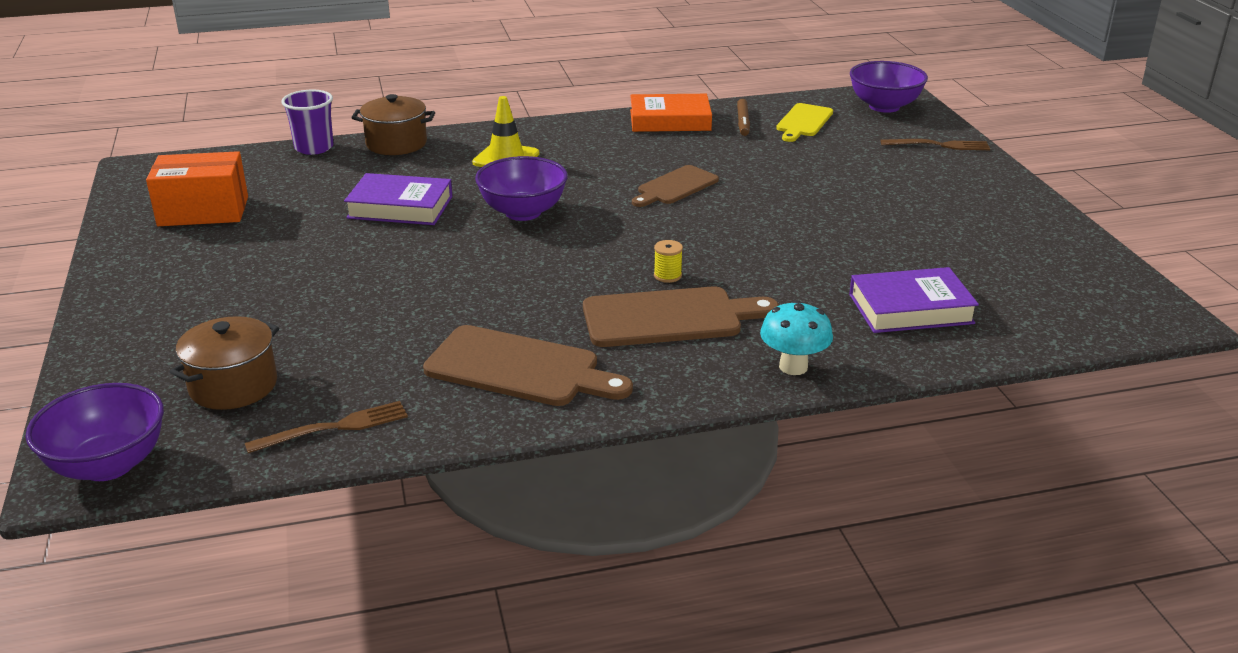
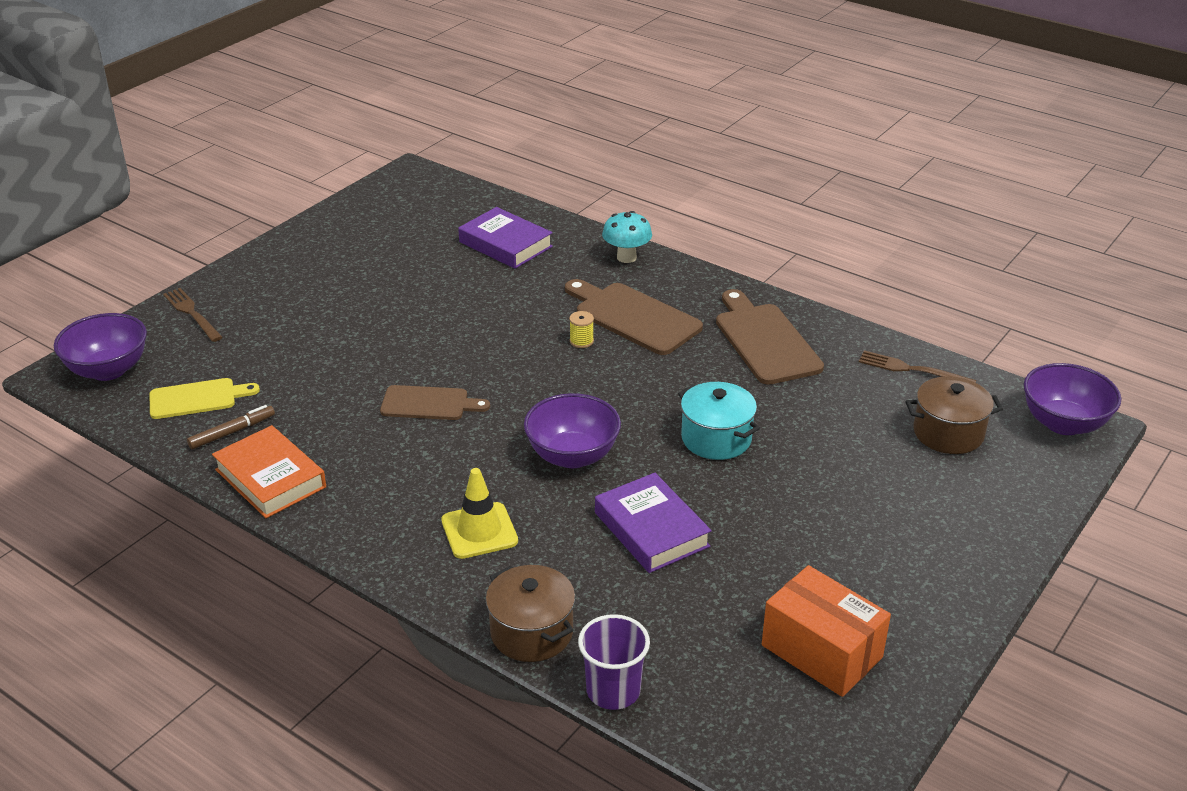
camera: 130 degrees left, 5 degrees up
(438, 273) = (716, 438): none -> turquoise pot

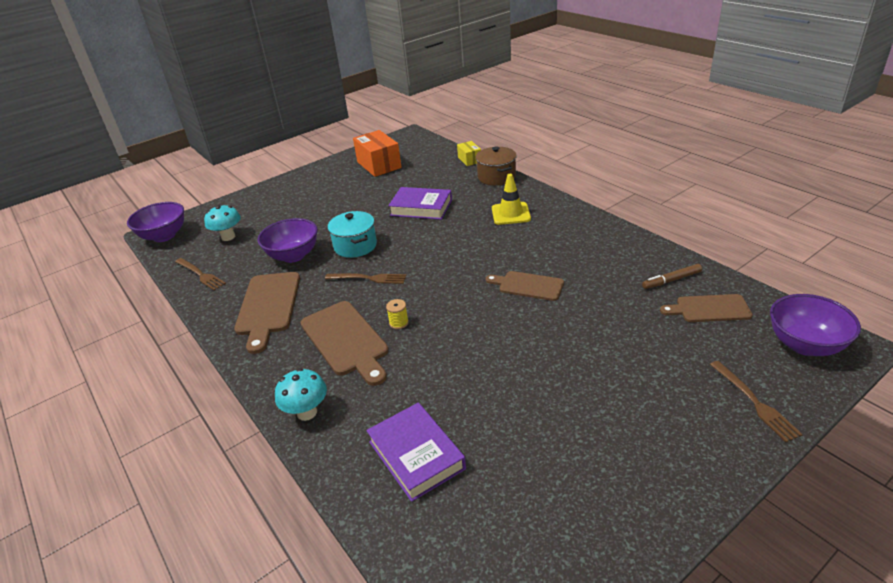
camera: 160 degrees left, 0 degrees up
(197, 398) = (709, 309): yellow cutting board -> brown cutting board
(270, 478) = (635, 249): orange book -> none
(572, 456) = (444, 244): purple bowl -> purple bowl (293, 255)
(613, 690) = (469, 160): purple cup -> yellow box
(651, 529) = (421, 207): purple book -> purple book turned 60 degrees counterclockwise
(657, 390) = (369, 278): none -> brown fork
(948, 433) = (228, 237): brown pot -> turquoise mushroom

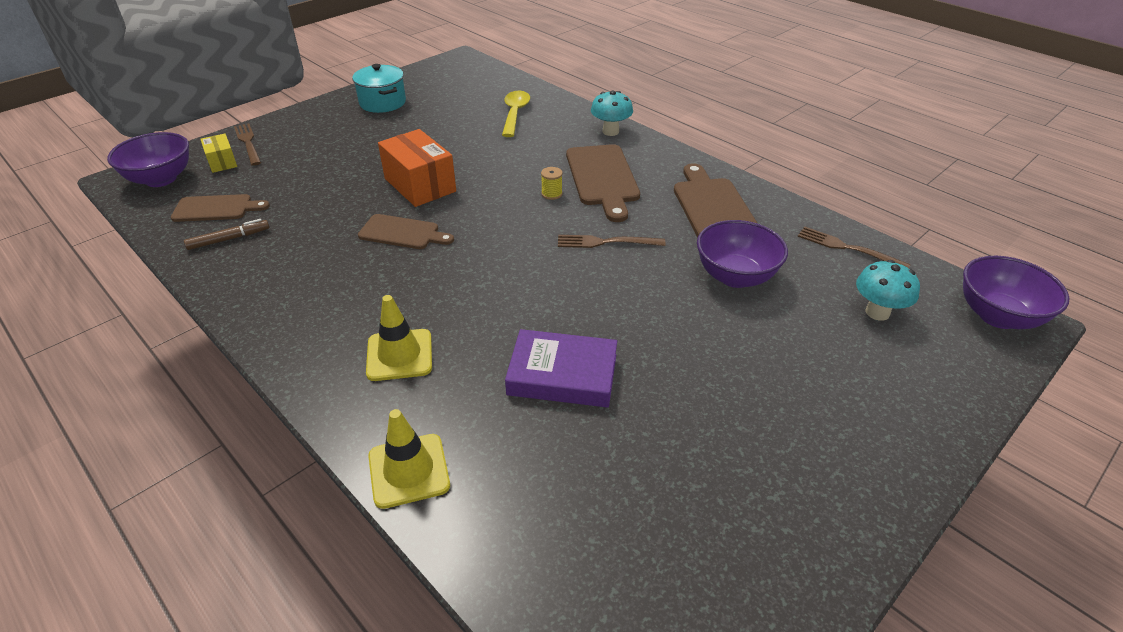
camera: 170 degrees right, 5 degrees up
(346, 340) = (602, 178): brown cutting board -> brown cutting board turned 150 degrees counterclockwise
(355, 246) = (648, 292): turquoise pot -> turquoise pot (382, 103)
(379, 165) = (707, 540): orange box -> orange box (420, 185)
(416, 455) = (515, 114): purple book -> yellow spoon
(469, 160) = (468, 554): yellow box -> yellow box (222, 162)
(496, 177) = (409, 470): brown pot -> yellow traffic cone

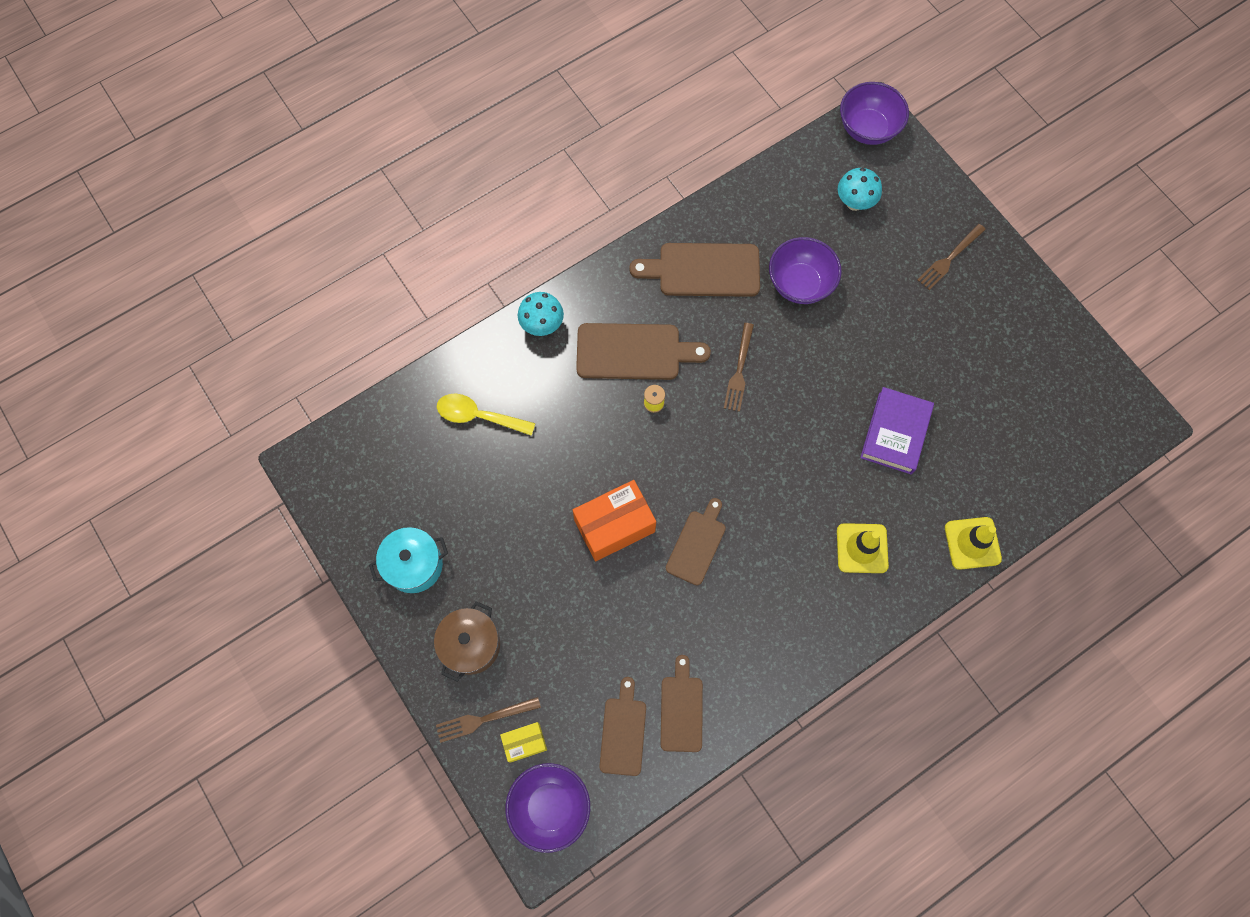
camera: 80 degrees left, 30 degrees up
(229, 239) = (681, 709): brown marker -> brown cutting board
(313, 131) = (471, 645): none -> brown pot
(847, 248) = (775, 189): brown fork -> brown fork (949, 258)

